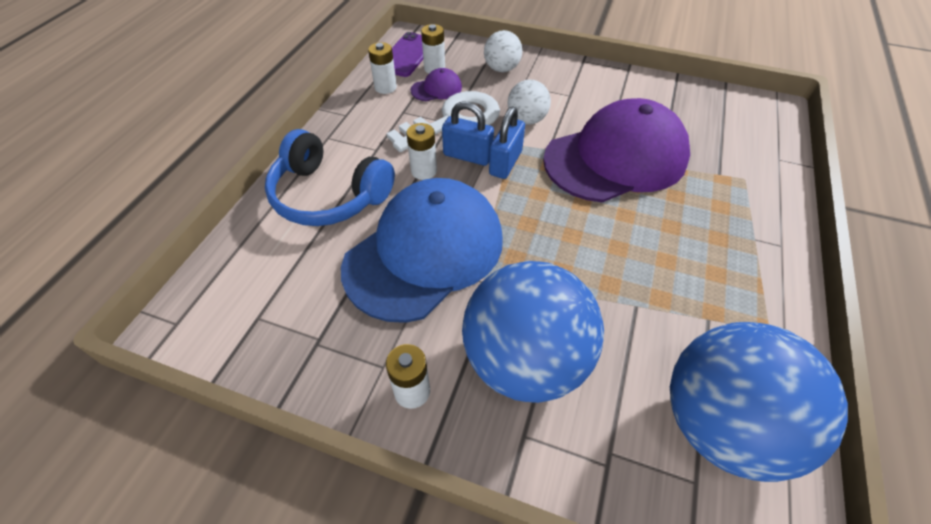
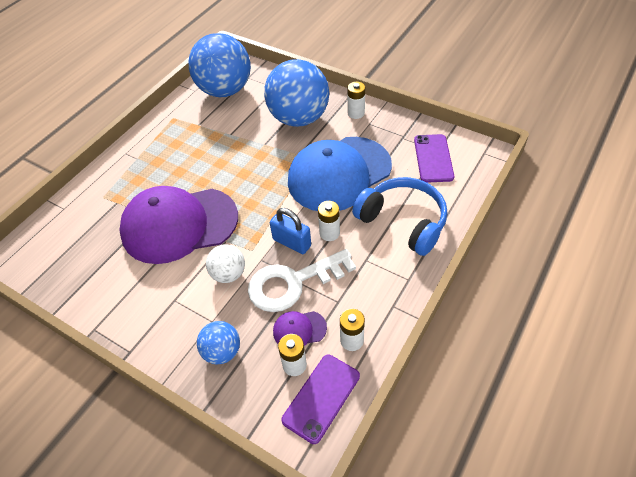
camera: 165 degrees left, 0 degrees up
(269, 300) = (433, 158): none -> purple phone
(501, 69) = (222, 351): white ball -> blue ball
(505, 163) = (264, 232): blue padlock -> none

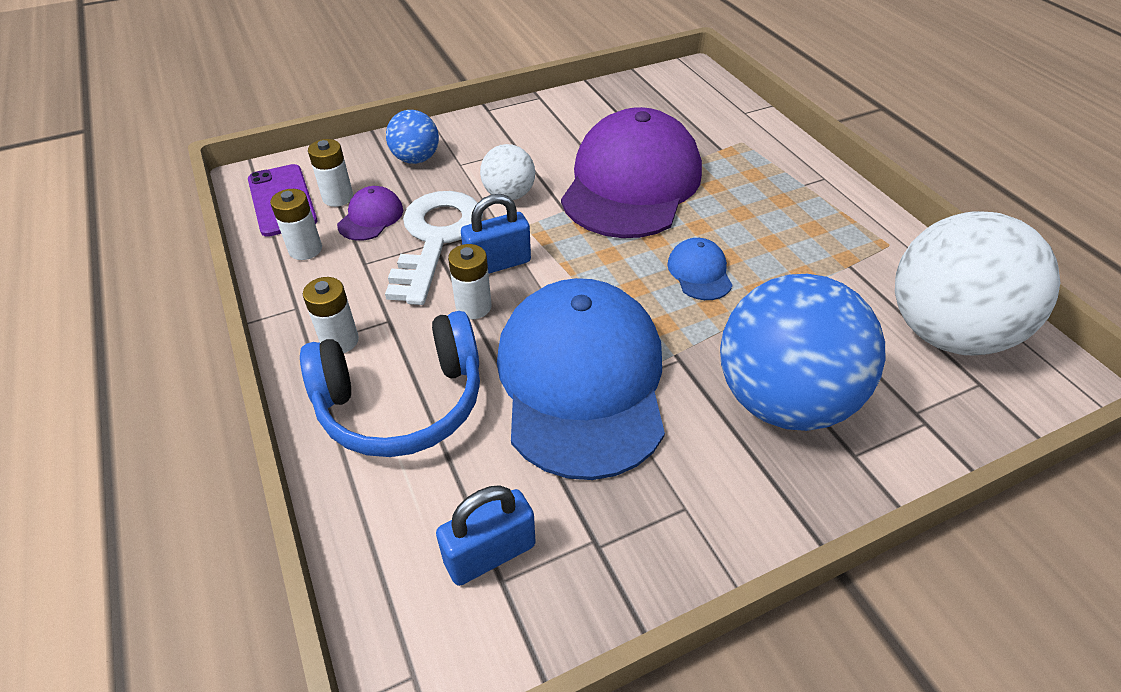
camera: 120 degrees right, 5 degrees down
(225, 90) = (944, 332): blue ball -> white ball
(240, 167) = (699, 272): none -> blue cap
(356, 113) = (736, 503): white battery -> white battery (340, 341)
(433, 158) = (490, 553): purple phone -> blue padlock

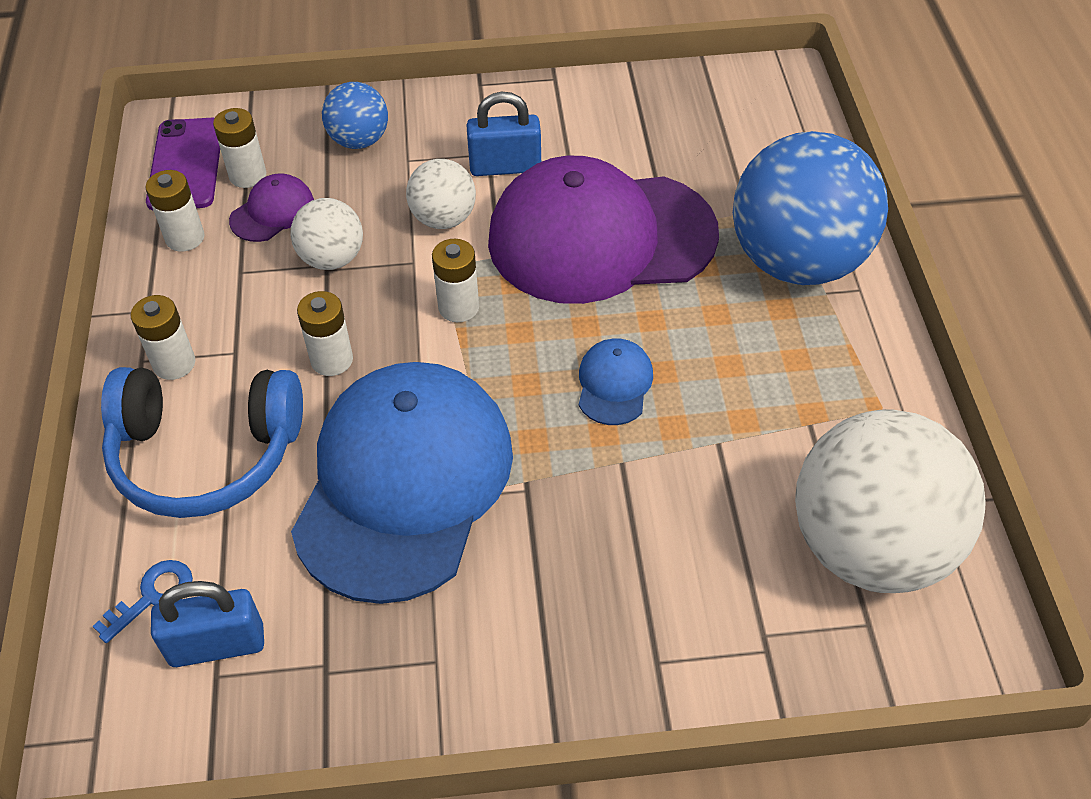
camera: 20 degrees right, 5 degrees up
(409, 530) = (152, 596): none -> blue key
(436, 238) = (332, 258): white key -> white ball
(498, 263) = (385, 311): blue padlock -> blue padlock (505, 166)
(554, 249) = (458, 307): none -> white battery
(631, 183) = (601, 237): purple cap -> purple cap turned 135 degrees counterclockwise
(782, 400) = (614, 572): blue ball -> blue ball (797, 261)

